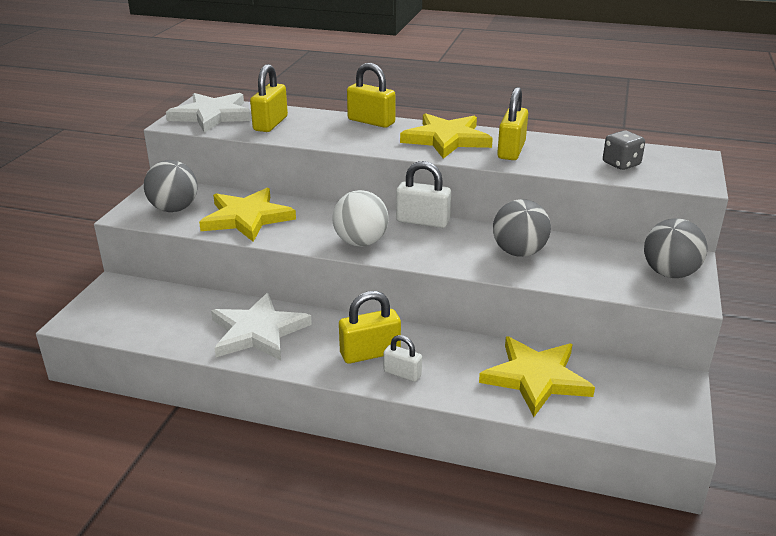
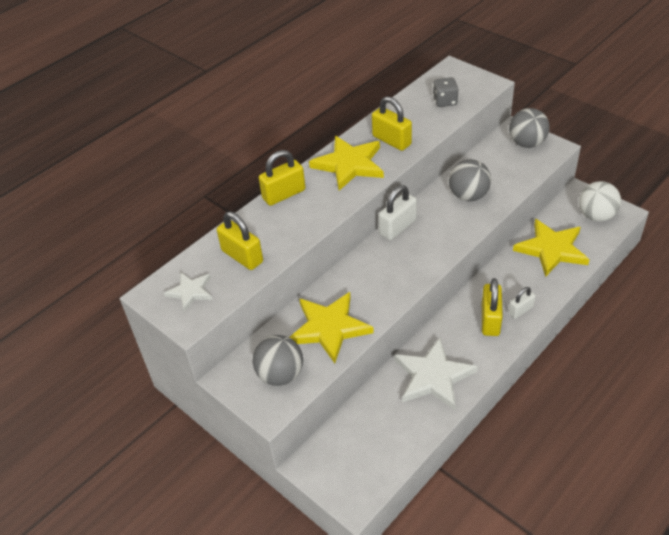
camera: 60 degrees left, 15 degrees up
(212, 115) = (190, 292): white star -> white star, size x0.56
(360, 242) = (410, 270): white ball -> white ball (596, 216)

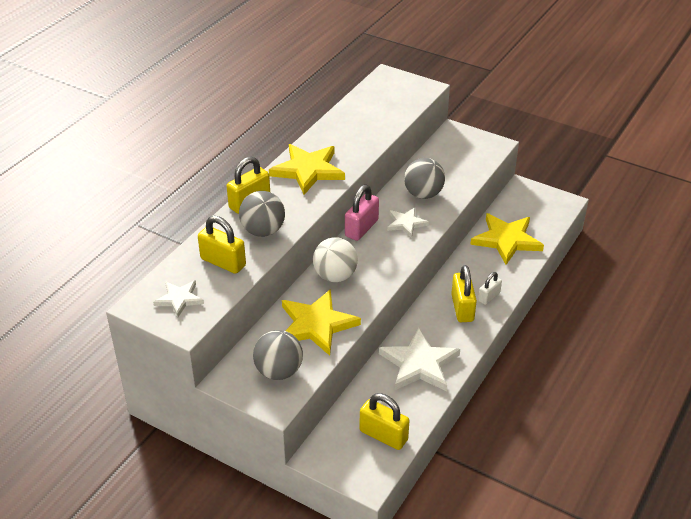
camera: 15 degrees left, 5 degrees down
(391, 140) = (344, 145): yellow padlock -> yellow padlock (383, 435)
(398, 227) = (361, 228): white padlock -> pink padlock
(444, 226) = (406, 223): none -> white star
(445, 101) = (387, 106): grey dice -> none
(527, 143) = (468, 143): grey ball -> grey ball (263, 231)
(596, 216) = (541, 207): white ball -> white ball (335, 276)

